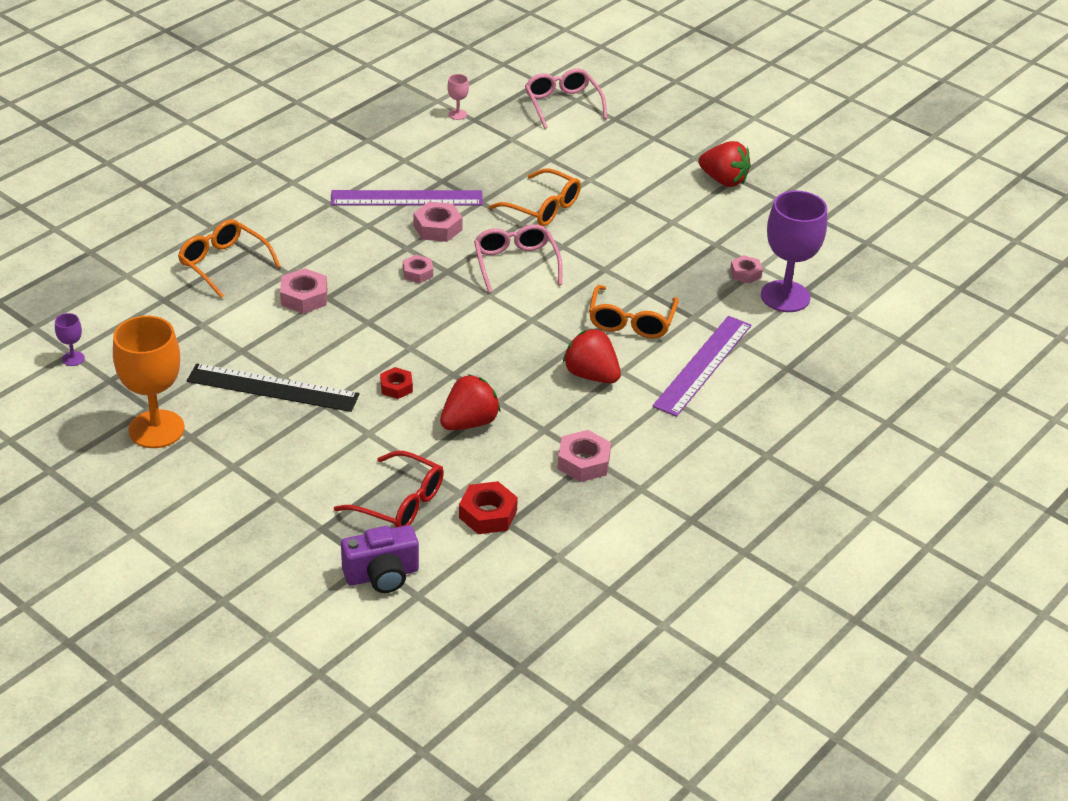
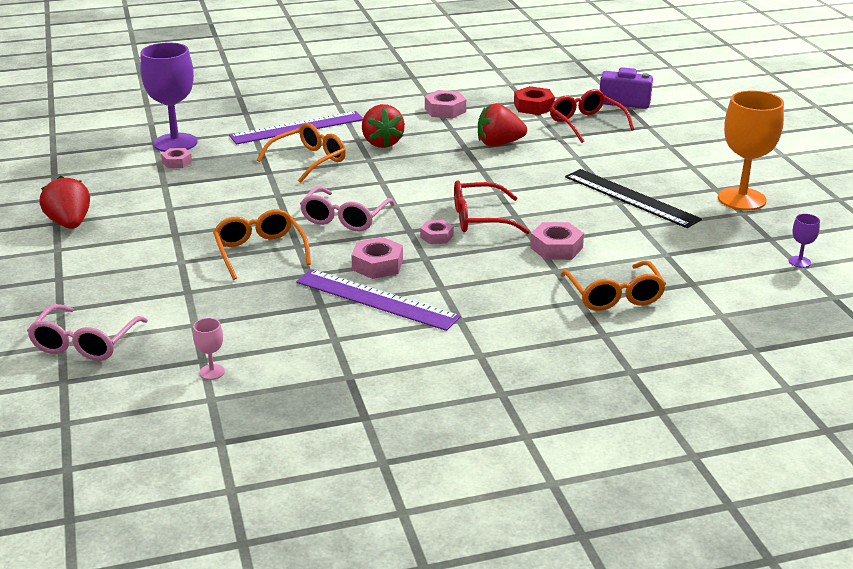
camera: 145 degrees left, 10 degrees down
(396, 387) = (532, 173): red nut -> none
(398, 306) = (479, 219): none -> red glasses

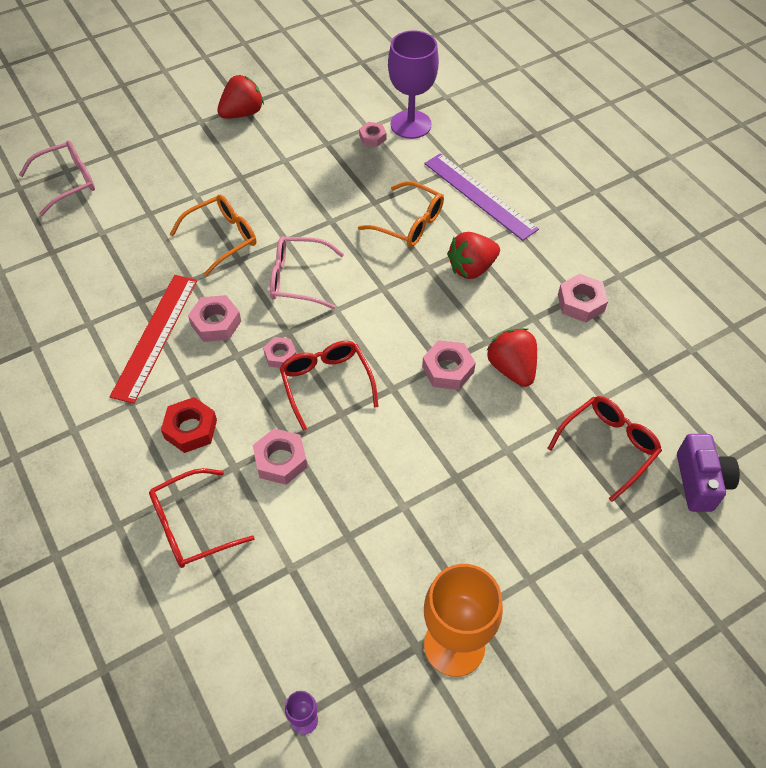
camera: 75 degrees right, 25 degrees up
(85, 343) = (68, 182): pink glasses -> pink glasses turned 150 degrees clockwise
(212, 372) = (35, 262): pink goblet -> none
(376, 299) = (155, 336): purple ruler -> red ruler
(488, 167) = (448, 369): none -> pink nut
(533, 106) = (633, 384): red nut -> red nut (190, 429)
(614, 296) = (191, 526): orange glasses -> red glasses
(631, 198) = (418, 519): black ruler -> none

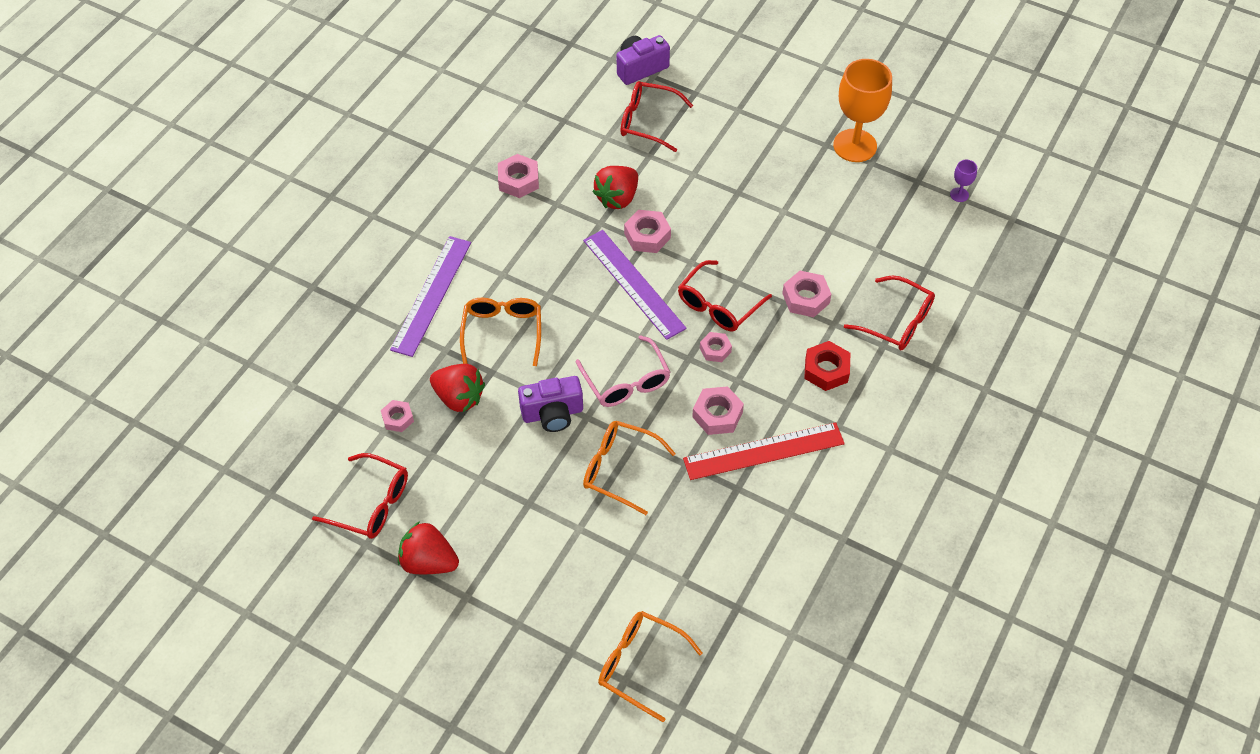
camera: 120 degrees left, 0 degrees up
(68, 182) = (640, 665): pink glasses -> orange glasses
(305, 221) = (552, 414): none -> purple camera
(311, 102) = (371, 504): none -> red glasses
(397, 332) = (634, 283): none -> purple ruler
(410, 124) = (357, 395): purple goblet -> none
(472, 268) = (528, 264): red strawberry -> red strawberry (459, 398)

